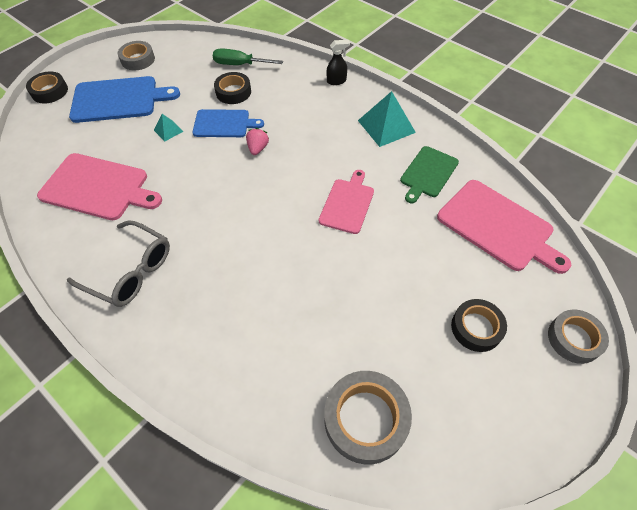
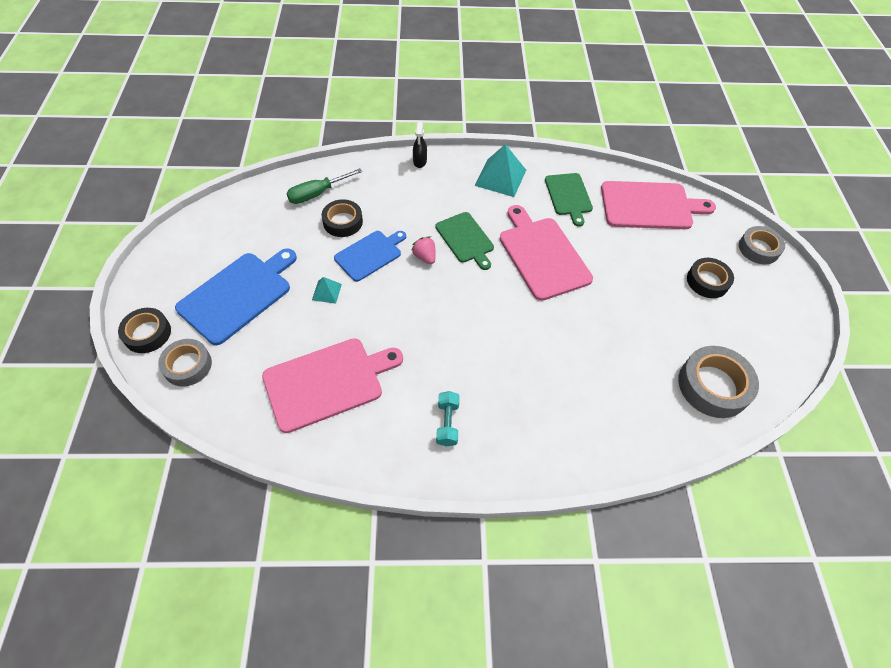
camera: 45 degrees left, 0 degrees up
(130, 271) = (447, 423): grey glasses -> turquoise dumbbell
(138, 59) = (205, 246): grey tape -> grey tape (187, 365)
(302, 154) = (465, 239): none -> green cutting board
(336, 81) = (419, 162): black spray bottle -> black spray bottle turned 150 degrees clockwise
(347, 204) = (542, 255): pink cutting board -> pink cutting board, size x1.58

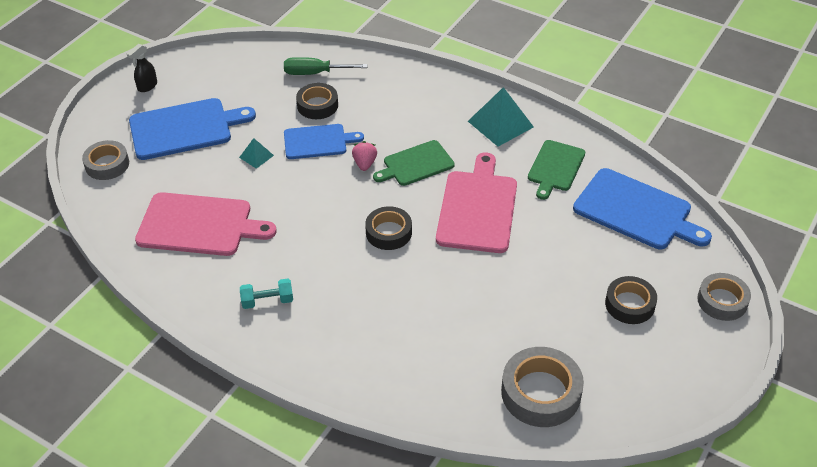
camera: 35 degrees right, 10 degrees down
(147, 333) = (97, 128): black tape -> black tape (388, 232)
(419, 162) = (433, 80): black spray bottle -> black spray bottle (147, 86)
(447, 423) = (267, 301): turquoise dumbbell -> turquoise dumbbell turned 45 degrees clockwise
(465, 239) = (416, 164): green cutting board -> green cutting board turned 60 degrees clockwise
(650, 205) = (636, 211): pink cutting board -> blue cutting board

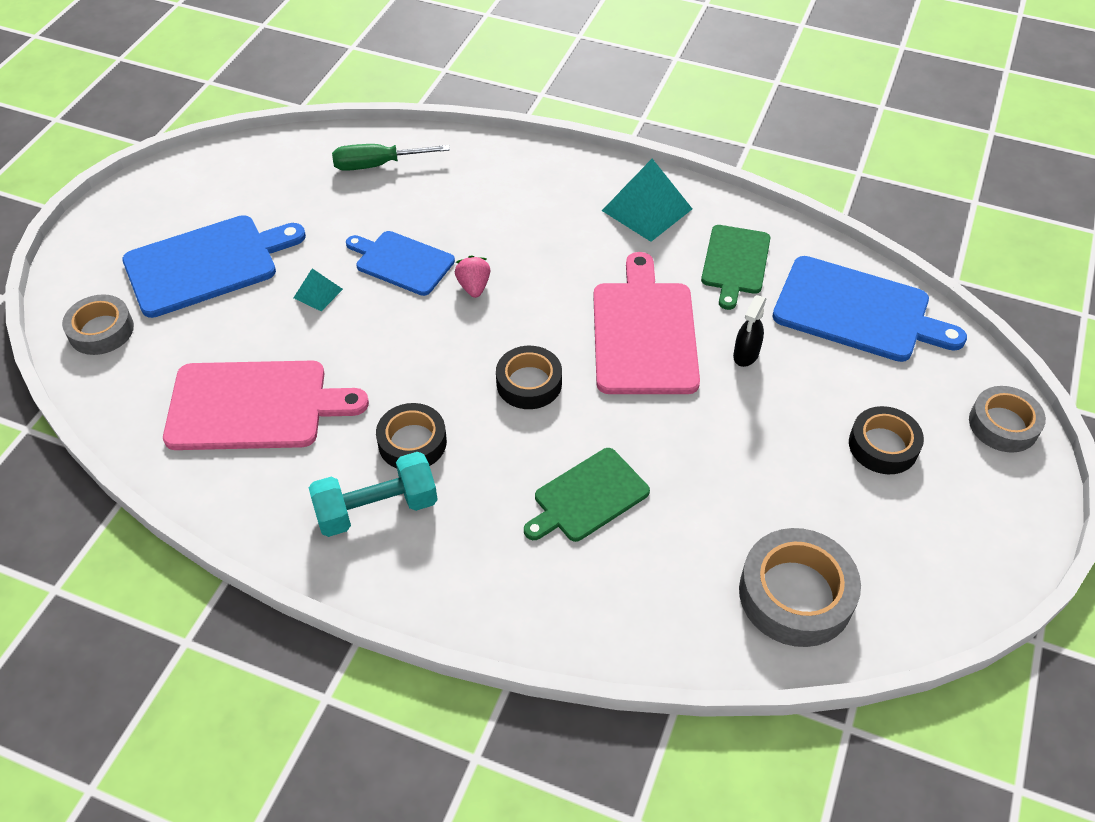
camera: 10 degrees left, 5 degrees up
(147, 86) = (140, 208): black spray bottle -> black spray bottle (745, 355)
(267, 301) = (377, 508): turquoise dumbbell -> turquoise dumbbell, size x1.58
(317, 105) = (390, 210): black tape -> black tape (412, 442)
(318, 141) = (401, 262): blue cutting board -> blue cutting board turned 135 degrees counterclockwise
(416, 164) = (545, 279): green cutting board -> green cutting board (588, 497)

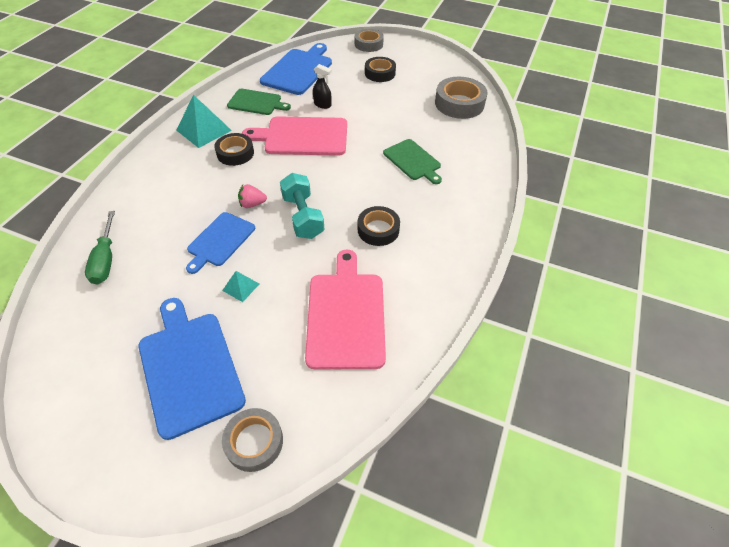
camera: 90 degrees left, 0 degrees up
(377, 508) = (427, 244): turquoise dumbbell -> turquoise dumbbell (303, 216)
(529, 383) = (335, 181): black tape -> black tape (235, 153)

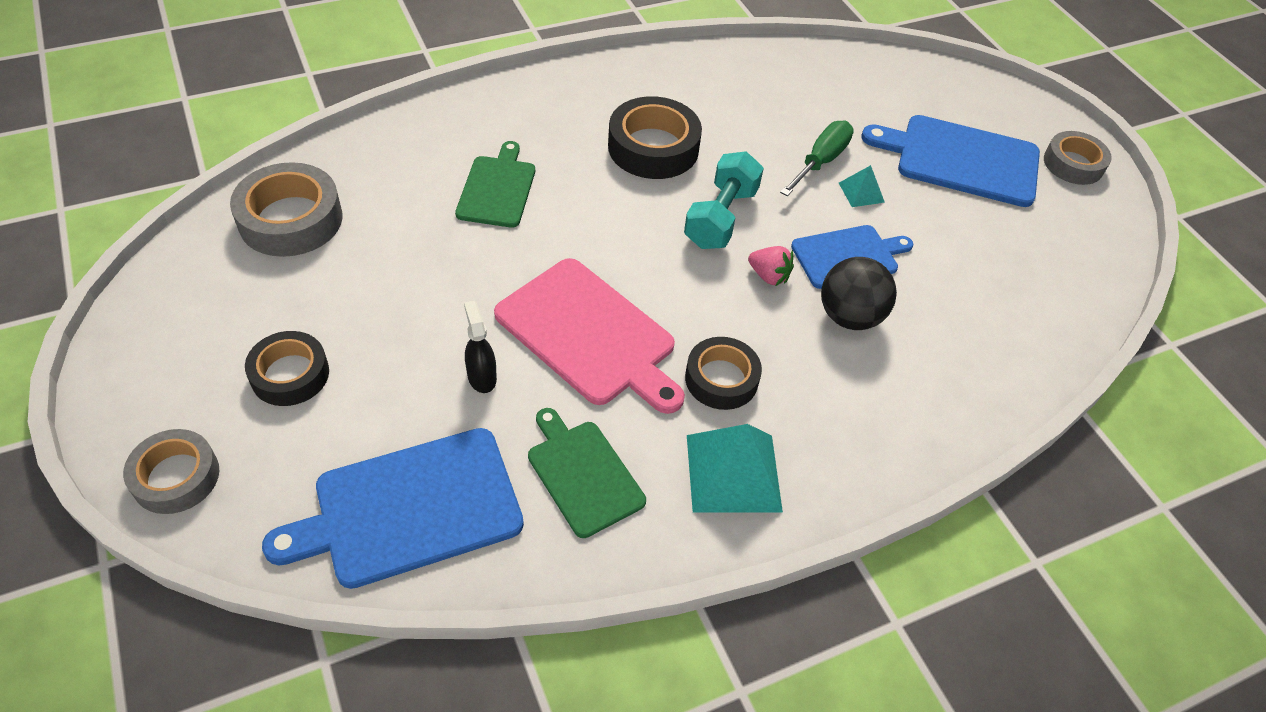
camera: 140 degrees left, 0 degrees up
(106, 259) = (1008, 327): green screwdriver -> green screwdriver (820, 161)
(189, 367) = (961, 160): blue cutting board -> blue cutting board turned 90 degrees clockwise
(197, 211) = (849, 316): none -> black ball
(254, 442) = (934, 84): grey tape -> grey tape (1073, 164)
(345, 315) = (777, 106): pink cutting board -> none
(378, 230) = (653, 147): black tape -> black tape, size x1.50

